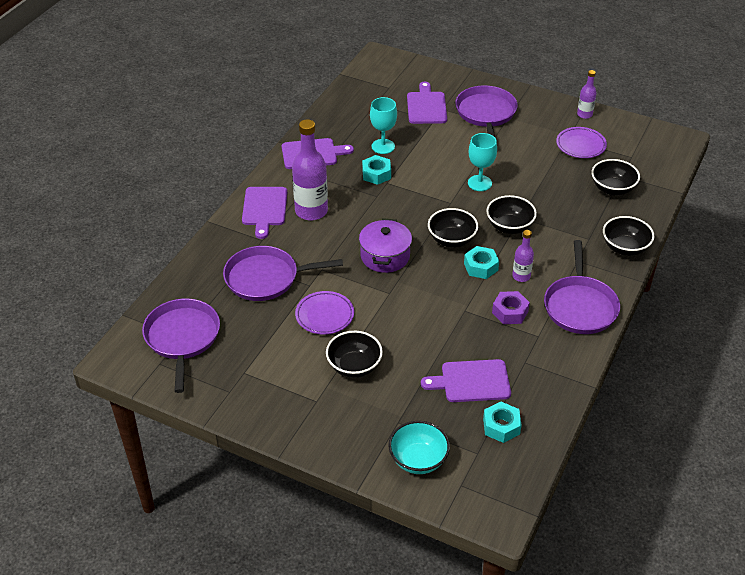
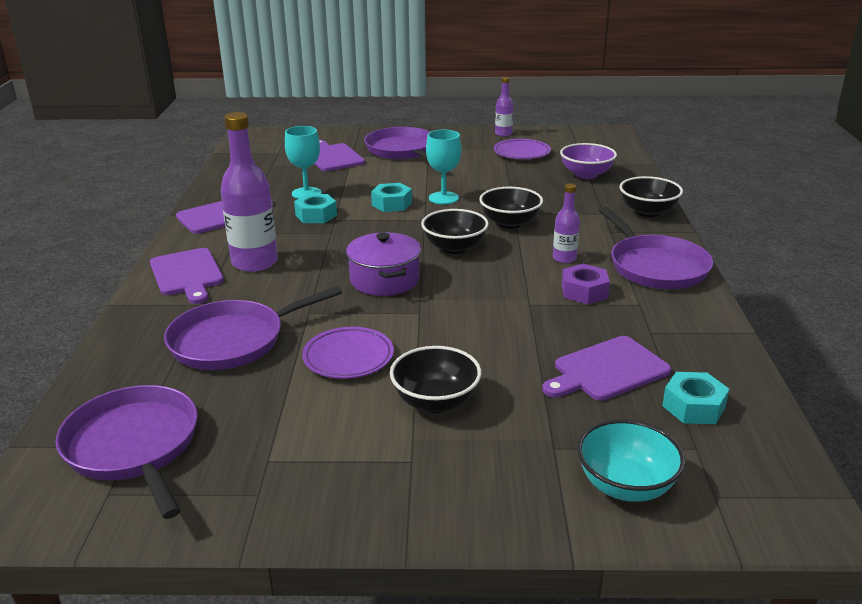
camera: 25 degrees left, 15 degrees down
(481, 267) = (510, 261): turquoise nut -> turquoise nut (392, 204)
(612, 189) = (586, 175): black bowl -> purple bowl

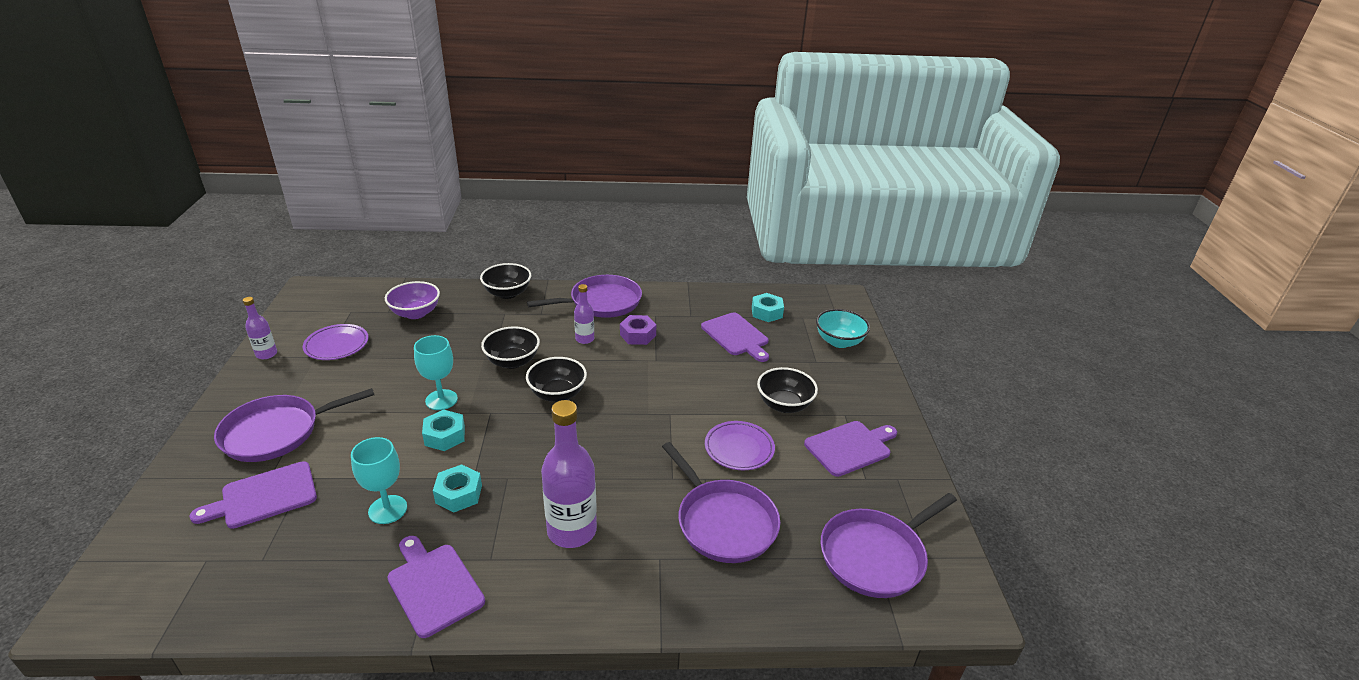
camera: 95 degrees left, 5 degrees up
(187, 274) = (595, 586): purple cutting board -> purple cutting board (850, 447)
(384, 280) = (615, 434): purple pot -> none

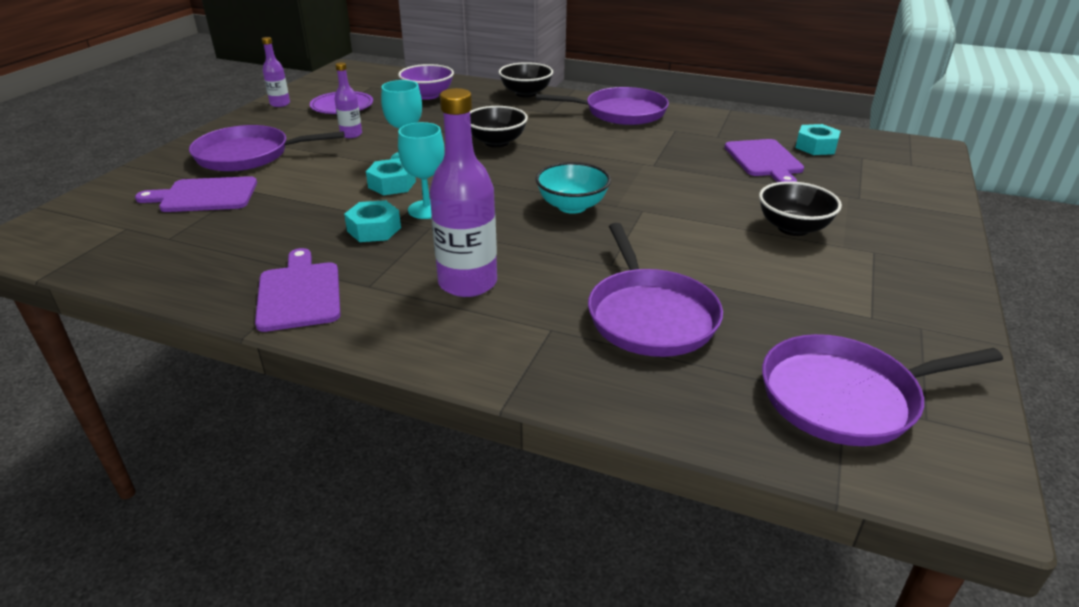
camera: 25 degrees right, 0 degrees up
(388, 509) = (300, 227): turquoise goblet -> turquoise goblet (427, 209)
(557, 394) = (526, 173): black bowl -> none
(584, 339) = (583, 137): purple bottle -> purple bottle (351, 134)
(638, 335) = (645, 142): purple nut -> none
(739, 449) = (710, 255): purple plate -> none
(839, 341) = (902, 185): turquoise bowl -> turquoise bowl (572, 206)
(850, 447) = (865, 283): purple cutting board -> none

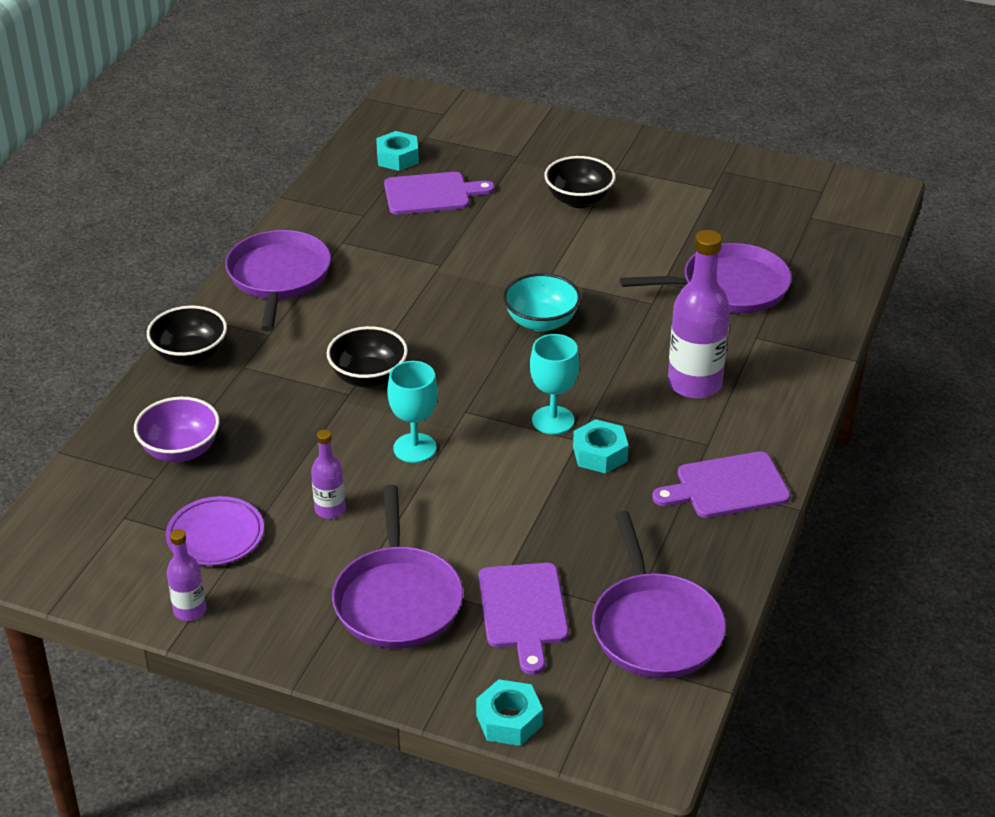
camera: 90 degrees left, 5 degrees up
(392, 184) = (490, 453): turquoise nut -> turquoise nut (509, 720)
(845, 397) = (808, 216): purple pan -> purple pan (655, 628)

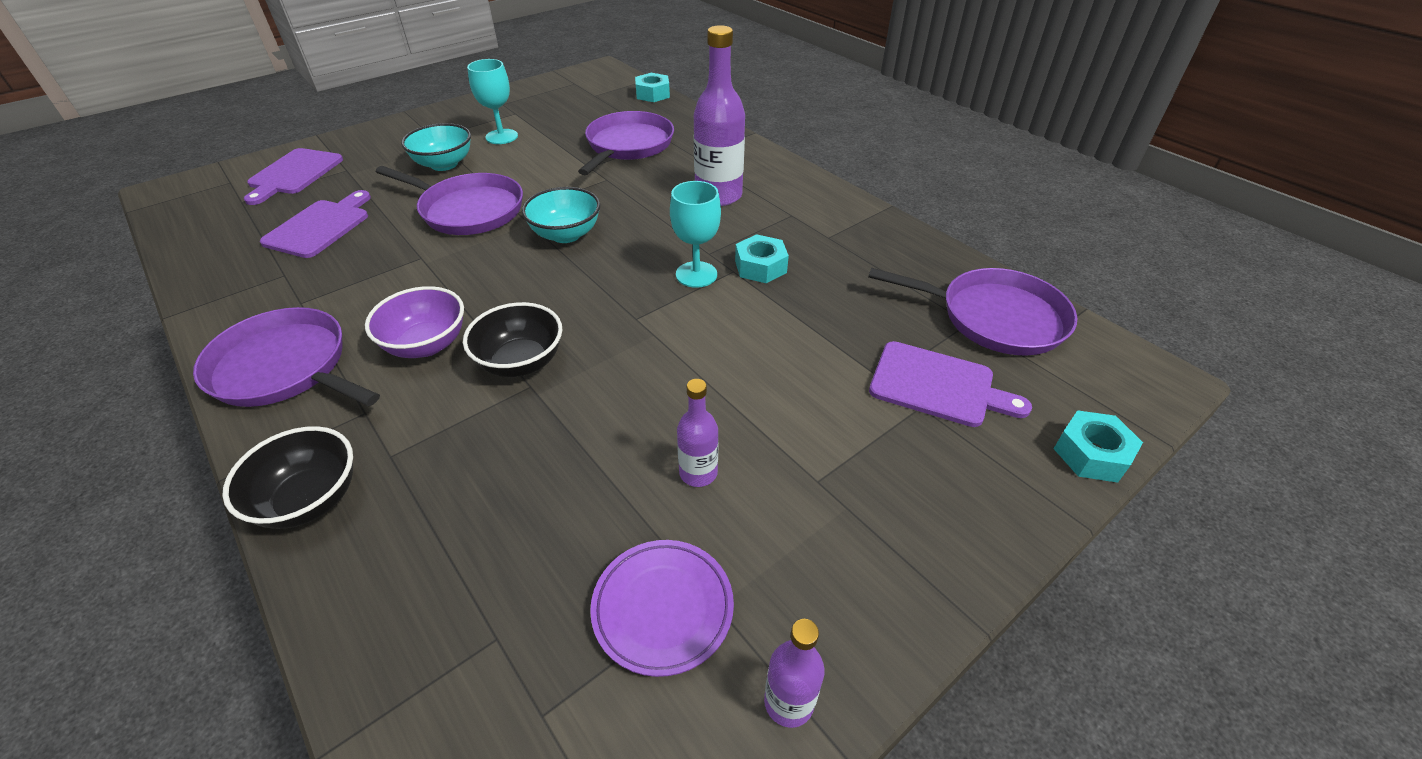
camera: 60 degrees left, 5 degrees up
(180, 450) = (470, 583): purple bowl -> purple bowl (426, 344)
(397, 158) = (241, 226): turquoise nut -> turquoise nut (652, 94)
(398, 600) = (877, 471): purple pan -> purple pan (468, 210)
(415, 448) = (657, 370): turquoise goblet -> turquoise goblet (501, 137)
(579, 200) = (444, 164): black bowl -> turquoise bowl
(727, 486) = (846, 224): purple cutting board -> purple cutting board (293, 174)

